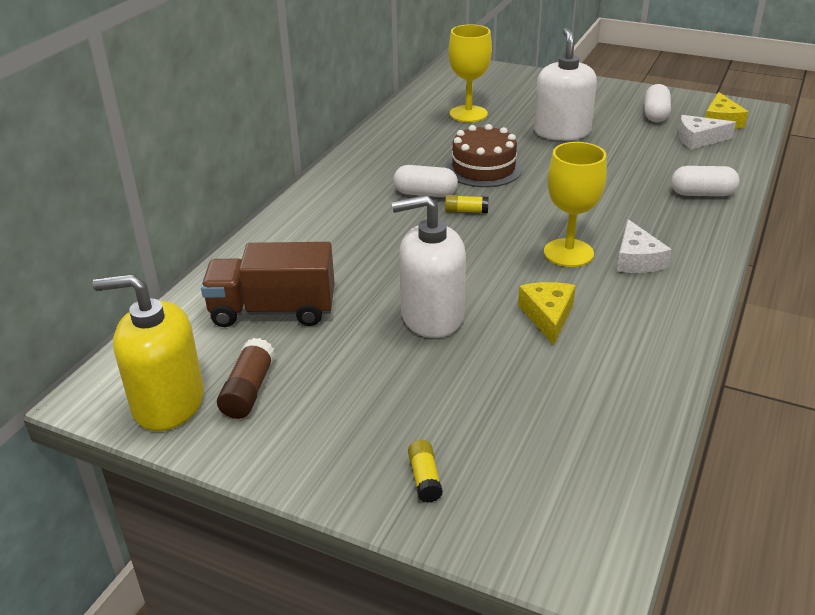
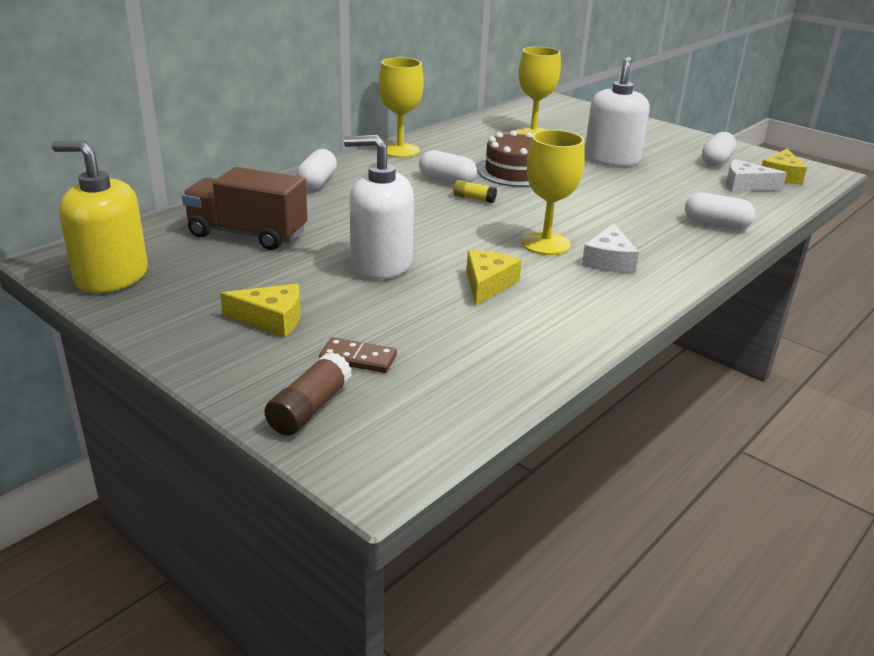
camera: 15 degrees right, 5 degrees down
(248, 390) = (182, 282): brown glue stick -> brown glue stick (309, 408)
(297, 224) = (317, 182): none -> white capsule
(353, 163) = (400, 150): none -> yellow goblet
(372, 414) = (271, 319): none -> yellow cheese
(424, 478) = (278, 372): yellow glue stick -> none
(488, 439) = (358, 358): none -> brown domino

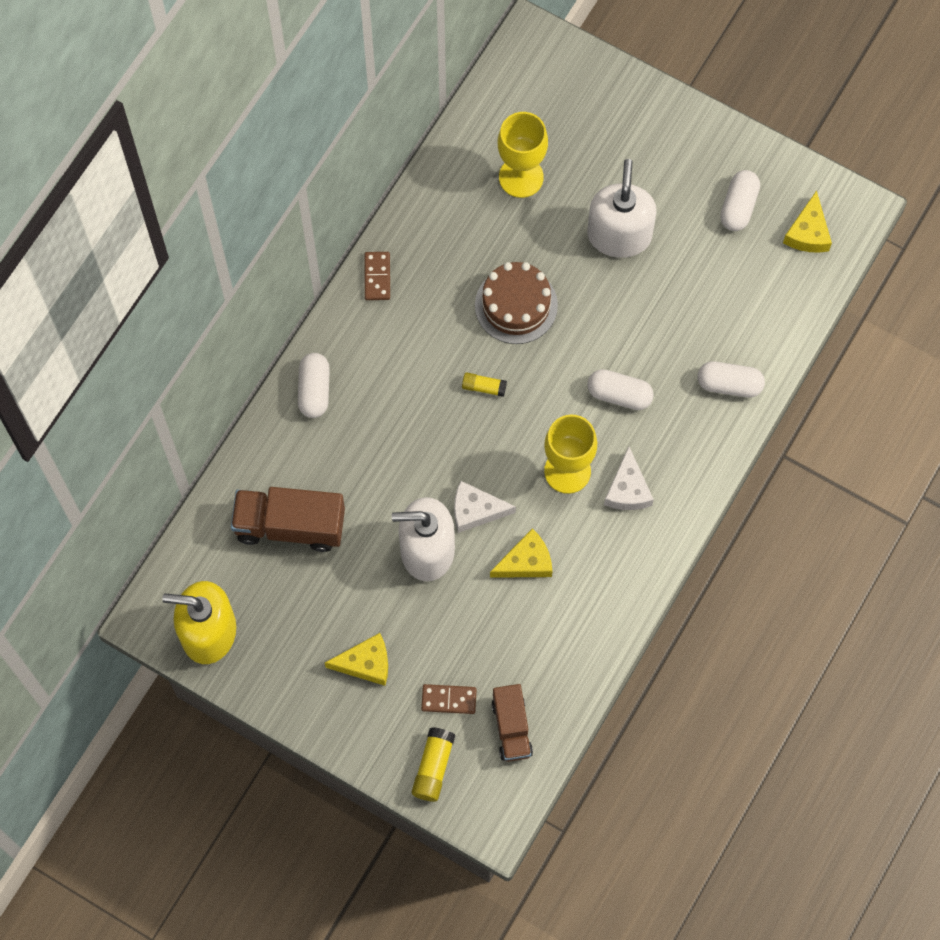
camera: 10 degrees left, 40 degrees up
(309, 408) = (433, 767): brown glue stick -> yellow glue stick
(400, 150) = (377, 277): yellow goblet -> brown domino
(431, 392) = (511, 728): none -> brown truck
(447, 181) = (447, 349): white capsule -> white capsule (619, 395)
(487, 284) = (526, 562): yellow cheese -> yellow cheese turned 60 degrees clockwise
(745, 185) = (766, 272): white cheese -> white cheese (475, 510)

